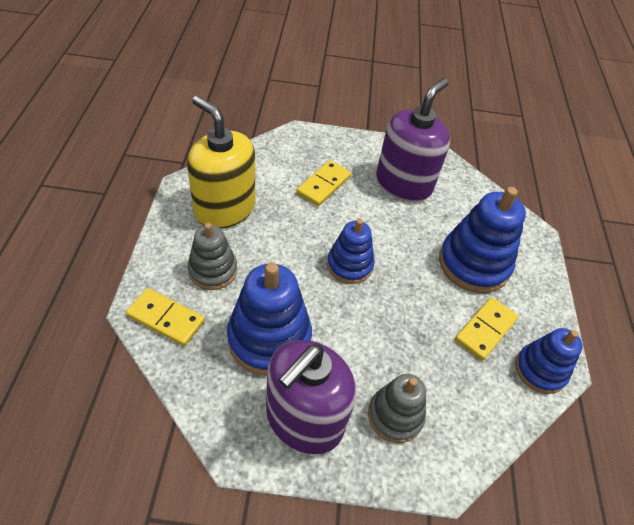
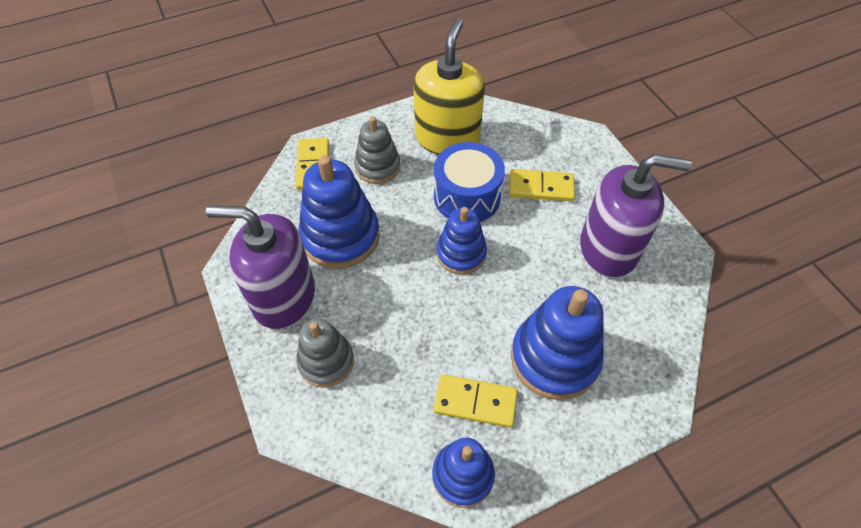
camera: 65 degrees right, 5 degrees up
(297, 230) = (467, 196): none -> blue drum

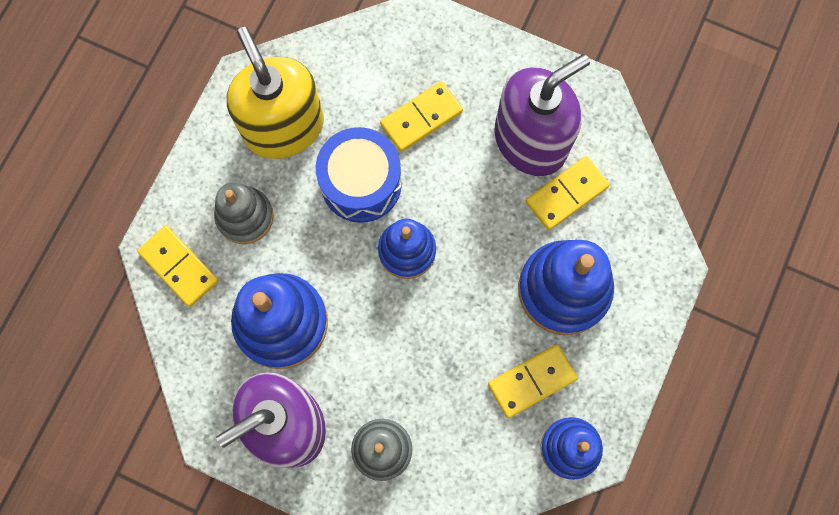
camera: 40 degrees left, 20 degrees up
(609, 298) = (566, 194): none -> yellow domino

